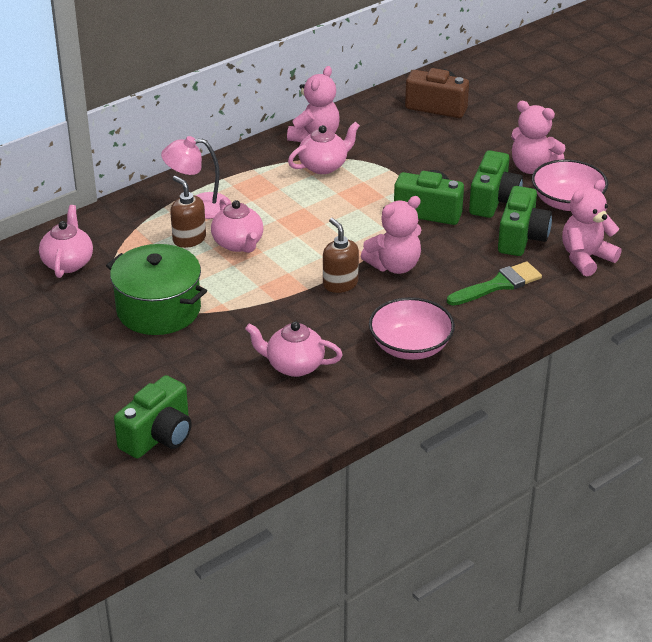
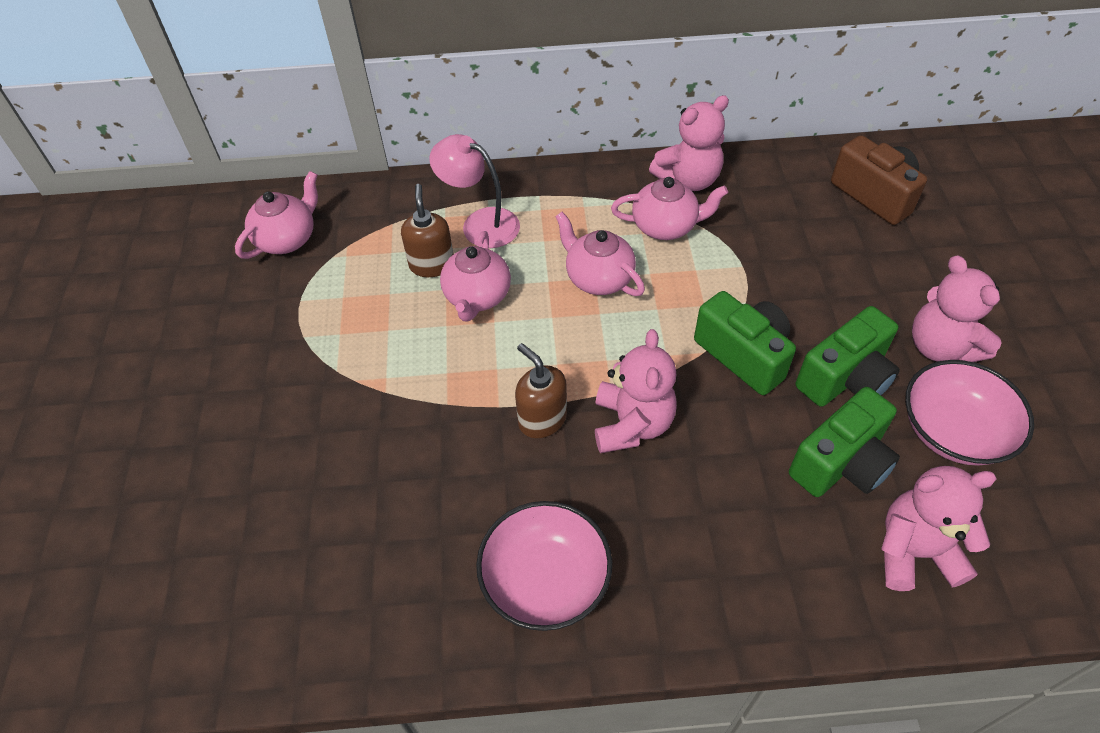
camera: 35 degrees right, 15 degrees up
(158, 309) = (314, 351): green pot -> none
(158, 436) = (142, 551): green camera -> none
(294, 366) = (379, 526): pink teapot -> pink teapot (598, 278)
(340, 284) = (542, 419): brown soap dispenser -> brown soap dispenser turned 45 degrees counterclockwise
(394, 266) = (632, 424): pink teddy bear -> pink teddy bear turned 90 degrees counterclockwise
(498, 285) = (747, 533): green brush -> none

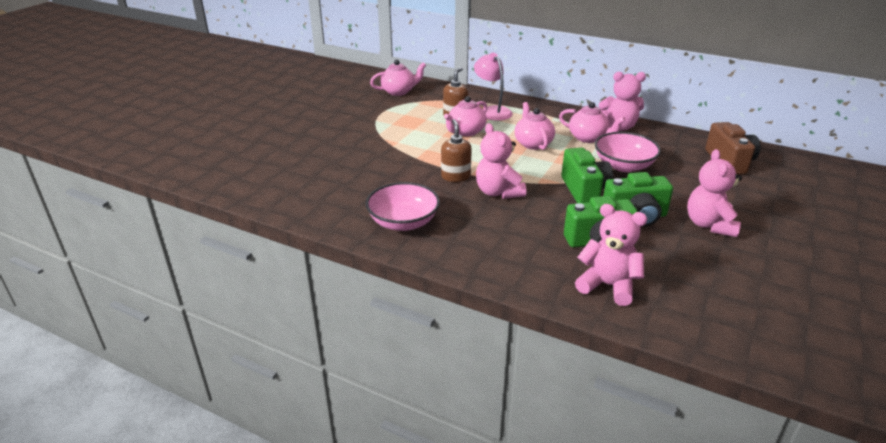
camera: 30 degrees right, 20 degrees down
(632, 424) = (498, 192): pink teddy bear -> pink teddy bear turned 120 degrees clockwise
(953, 431) = (682, 255): pink bowl -> pink bowl (623, 165)

